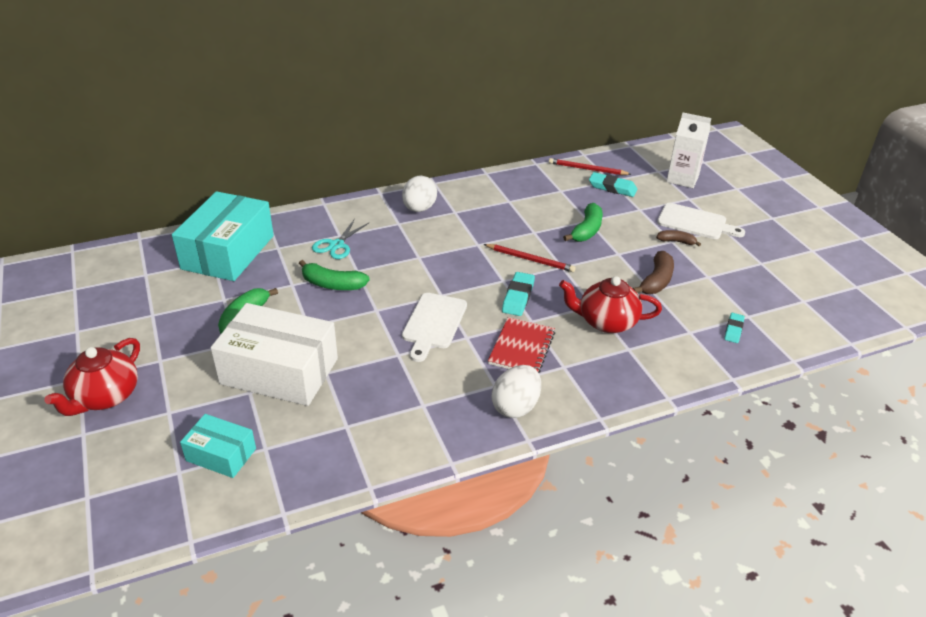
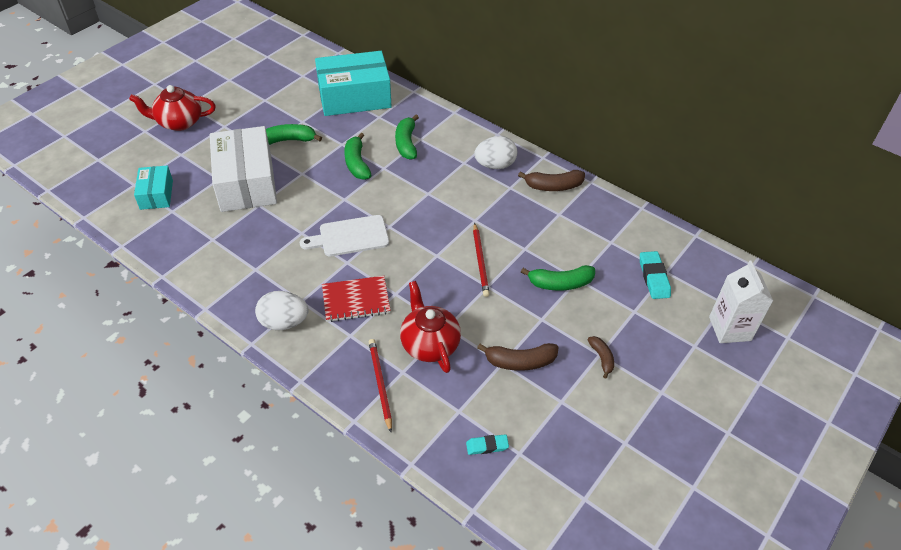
camera: 60 degrees right, 10 degrees up
(336, 245) = (406, 143): turquoise scissors -> green banana
(474, 191) = (553, 186): none -> brown banana
(518, 297) = (421, 273): turquoise eraser -> none
(587, 169) = (669, 247): red pencil -> red pencil (380, 384)
(695, 222) = (652, 364): white cutting board -> none

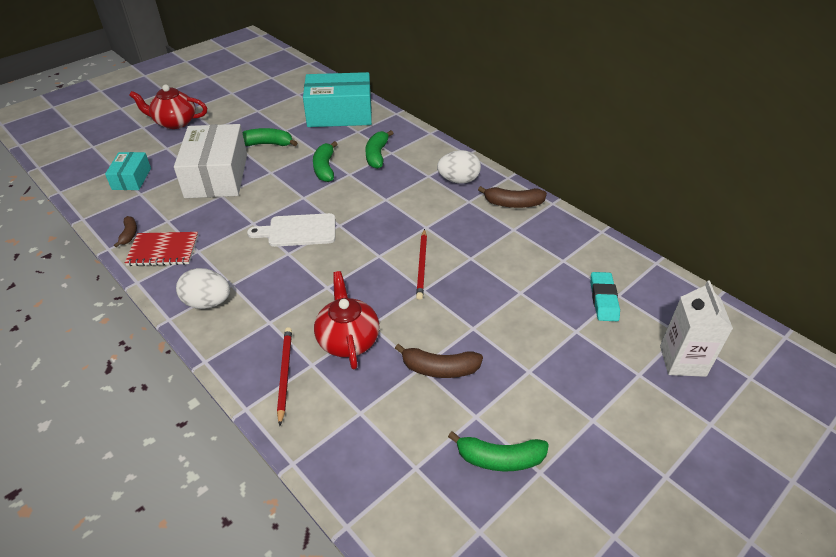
camera: 10 degrees right, 5 degrees down
(356, 300) = (285, 289): red notebook -> red notebook (163, 250)
(487, 446) = (381, 455): turquoise eraser -> none
(560, 283) = (500, 295): green banana -> green banana (499, 459)
(601, 358) = (530, 375): brown banana -> brown banana (129, 234)

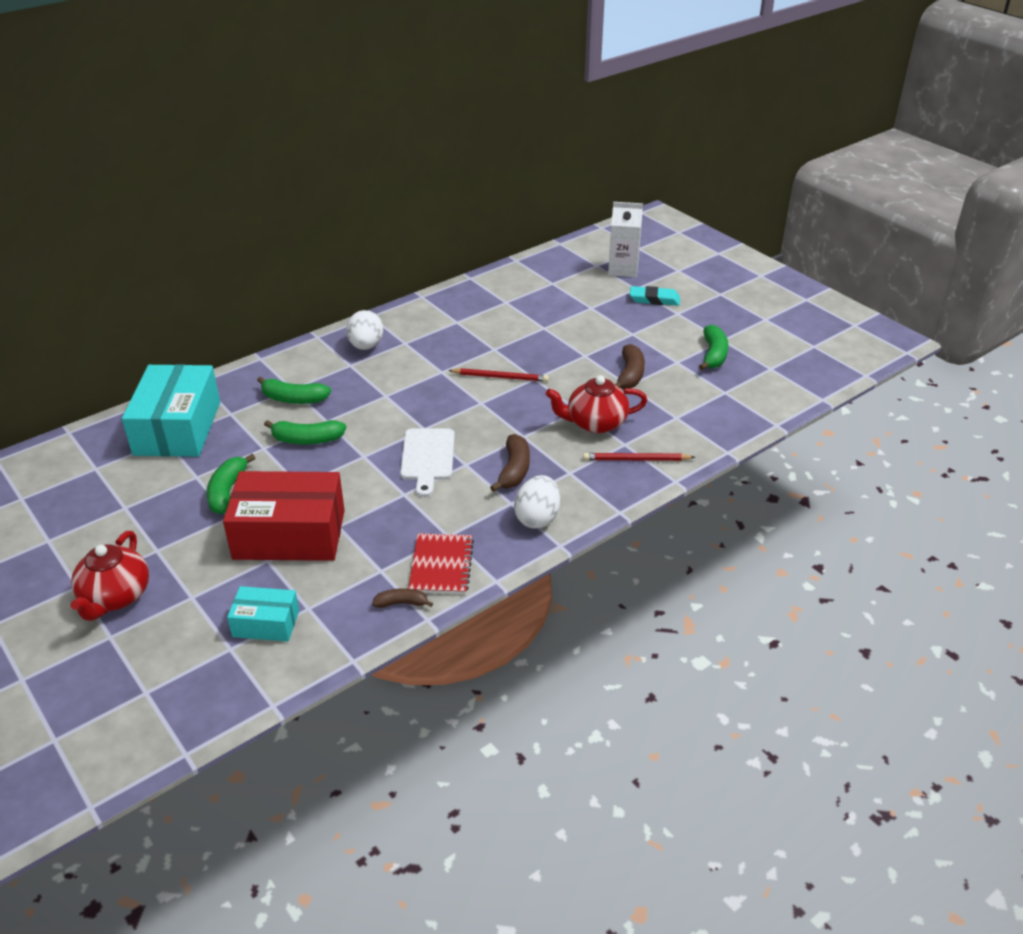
camera: 85 degrees left, 5 degrees down
(217, 175) = (289, 534): white box -> red box
(513, 204) = (417, 318): brown banana -> brown banana (514, 470)
(603, 299) = (556, 290): turquoise eraser -> turquoise eraser (654, 299)

